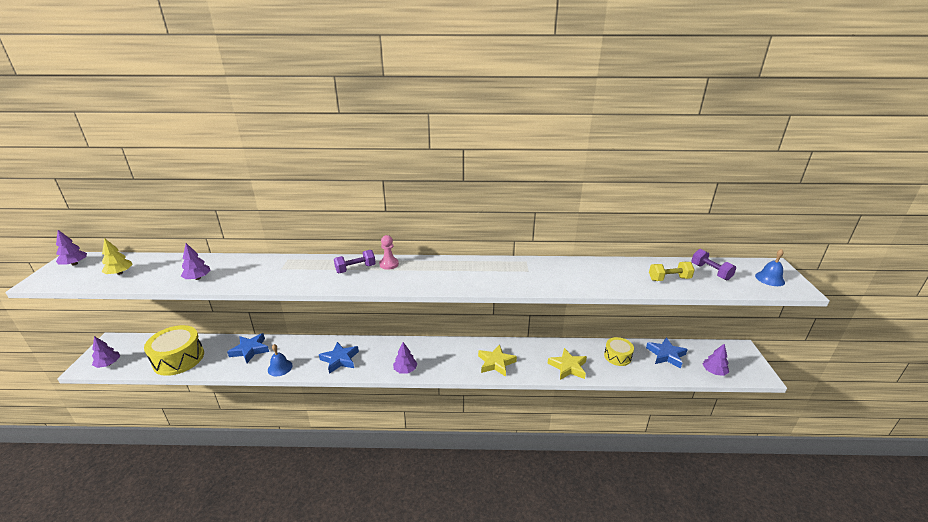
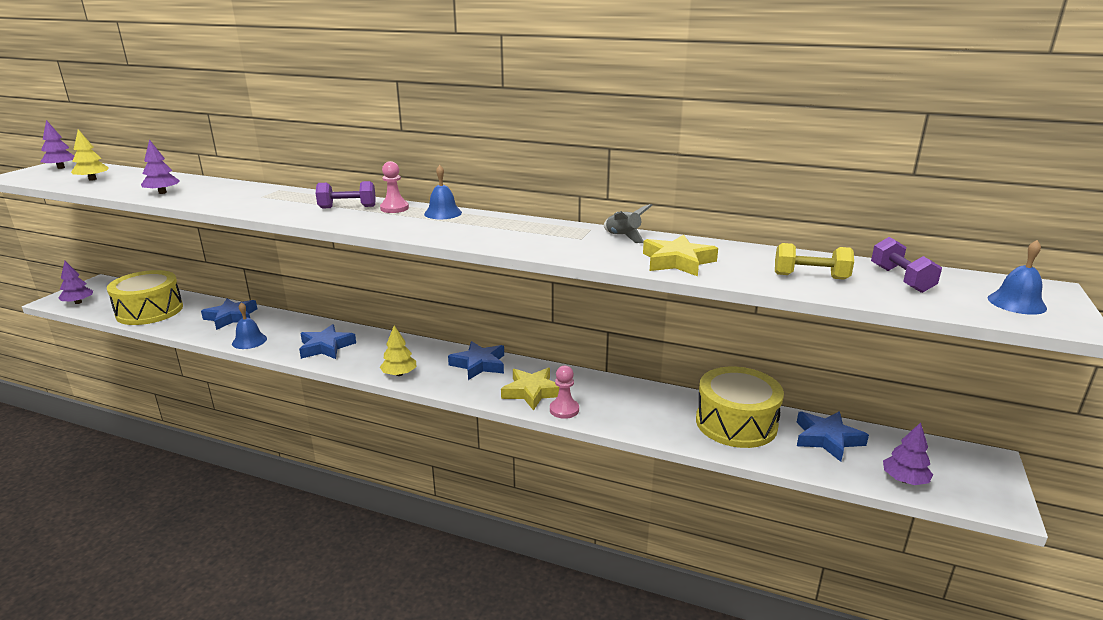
camera: 20 degrees right, 5 degrees down
(405, 370) = (399, 374): purple tree -> yellow tree
(425, 263) = (443, 213): none -> blue bell
(450, 350) = (479, 364): none -> blue star
(522, 371) = (564, 410): none -> pink pawn
(550, 265) = (623, 237): none -> grey rocket
(568, 367) = (641, 419): yellow star -> yellow star (677, 261)
(617, 356) = (736, 423): yellow drum -> yellow drum, size x1.73

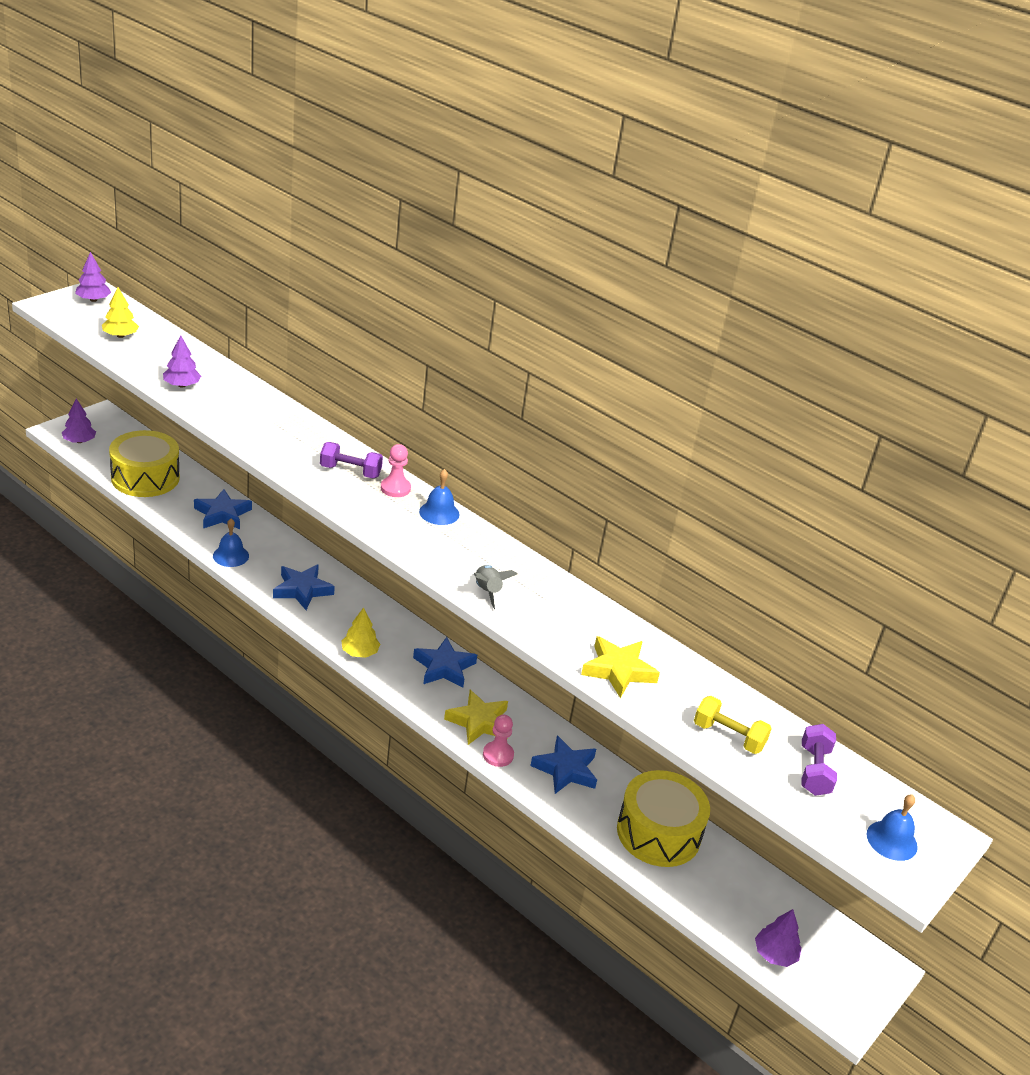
camera: 15 degrees right, 10 degrees up
(623, 237) = (594, 614): grey rocket -> grey rocket (487, 592)
(827, 439) = (737, 884): blue star -> blue star (565, 770)

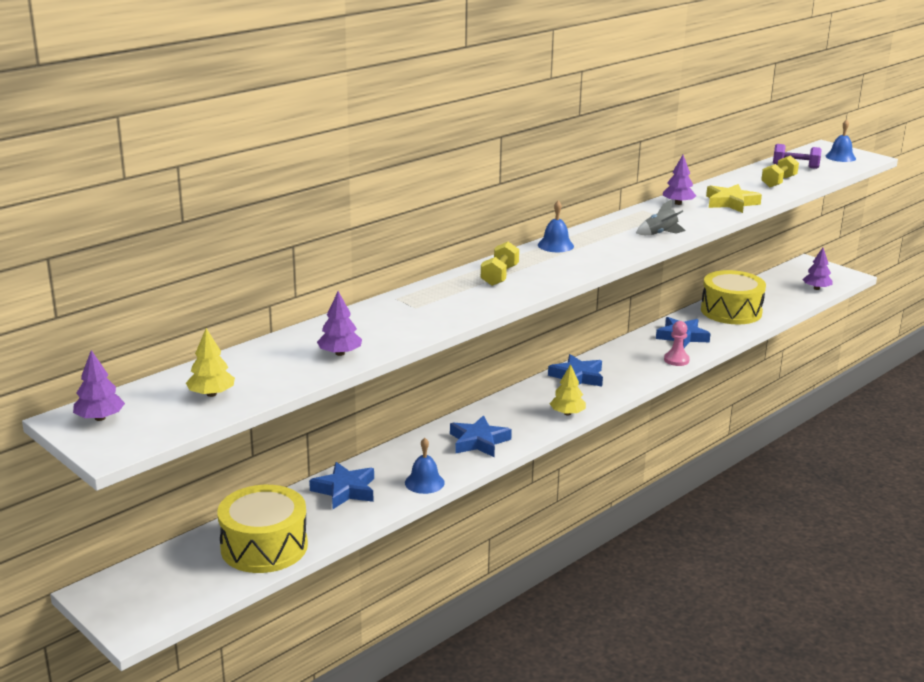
camera: 80 degrees left, 10 degrees down
(79, 441) = (166, 606): purple tree -> purple tree (678, 203)
(350, 471) = (499, 276): purple dumbbell -> yellow dumbbell
(395, 488) = (522, 259): pink pawn -> none
(478, 722) = (641, 365): yellow star -> none

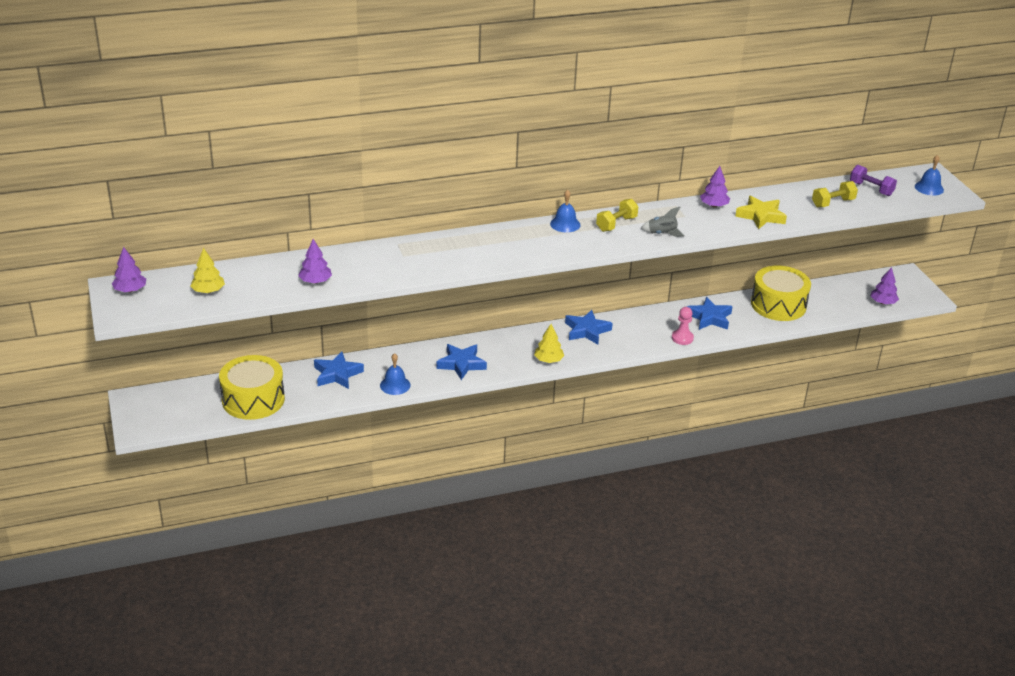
camera: 25 degrees right, 10 degrees up
(499, 276) = (491, 243): yellow dumbbell -> yellow dumbbell (616, 224)

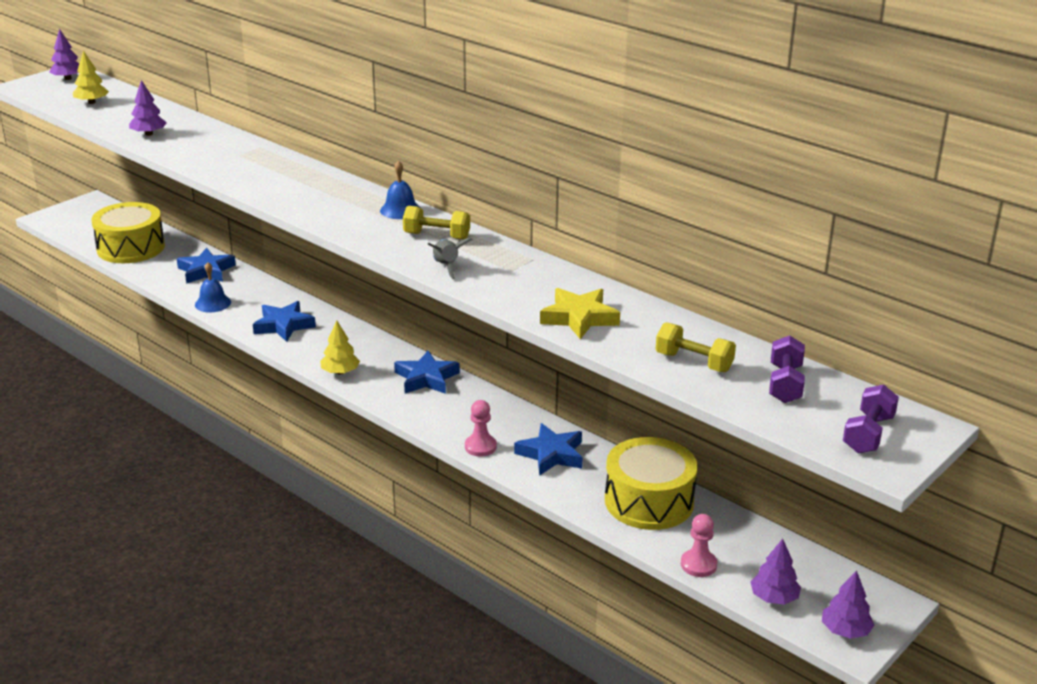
camera: 60 degrees right, 5 degrees down
(714, 206) = (564, 282): purple tree -> purple tree (845, 631)
(843, 312) = (698, 565): none -> pink pawn
(929, 188) = (868, 434): blue bell -> purple dumbbell

